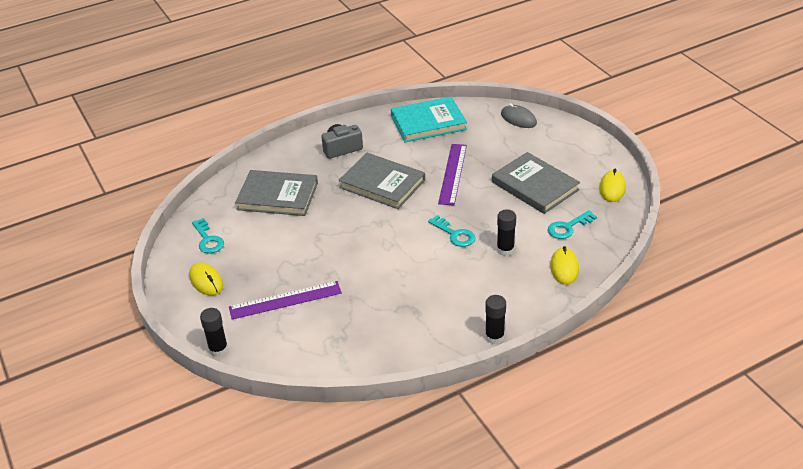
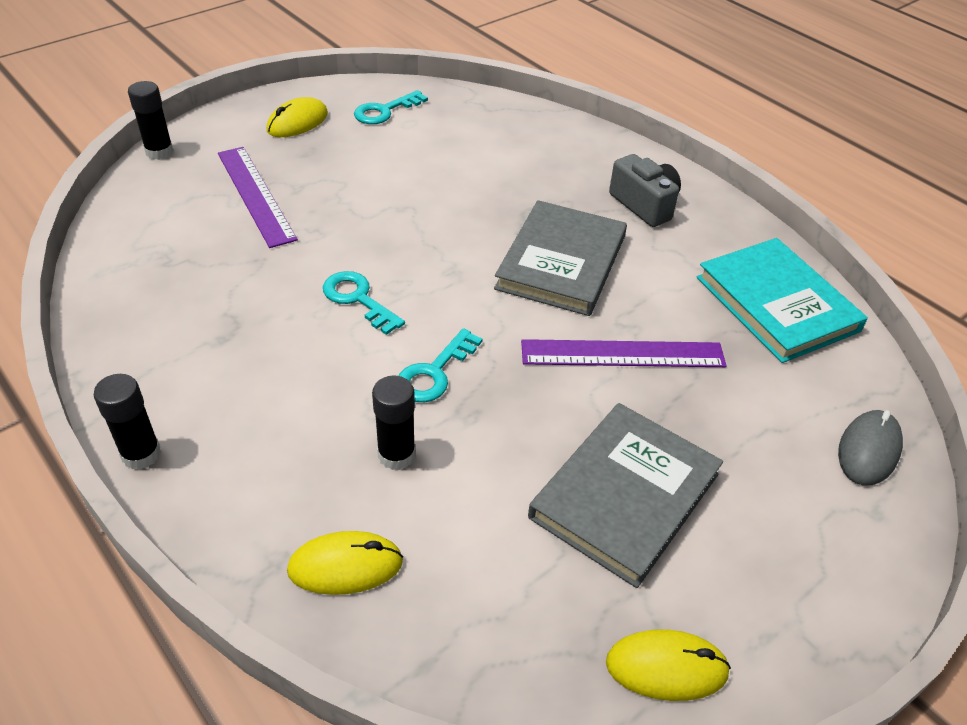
camera: 75 degrees right, 5 degrees up
(277, 196) = (496, 156): grey book -> none
(568, 227) = (488, 569): turquoise key -> turquoise key (358, 299)

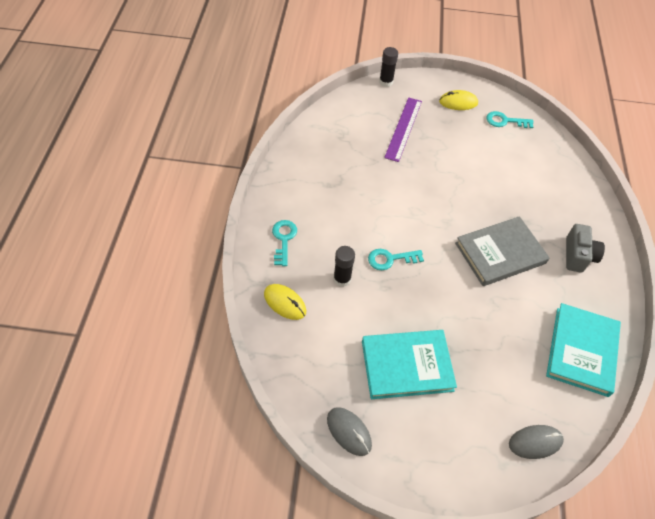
camera: 45 degrees right, 10 degrees up
(141, 454) = (262, 210): black glue stick -> none
(358, 299) = (394, 206): turquoise key -> turquoise key (283, 239)
(622, 354) = (476, 313): purple ruler -> none
(625, 496) = (407, 366): grey book -> turquoise book
(666, 667) = (349, 432): yellow mouse -> grey mouse

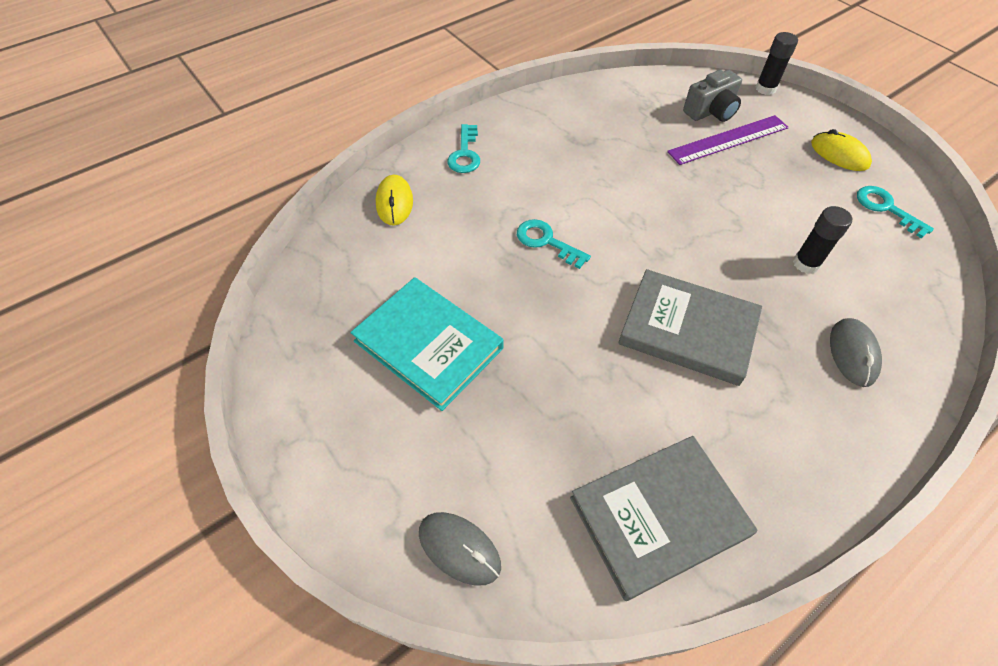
camera: 50 degrees right, 0 degrees up
(283, 239) = (465, 154): turquoise key -> turquoise key turned 135 degrees clockwise
(342, 279) = (473, 222): black glue stick -> black glue stick (806, 263)
(349, 432) = (297, 350): grey mouse -> grey mouse (853, 353)
(578, 256) = (802, 414): grey camera -> grey camera (711, 111)
(581, 351) = (658, 516): turquoise book -> grey book

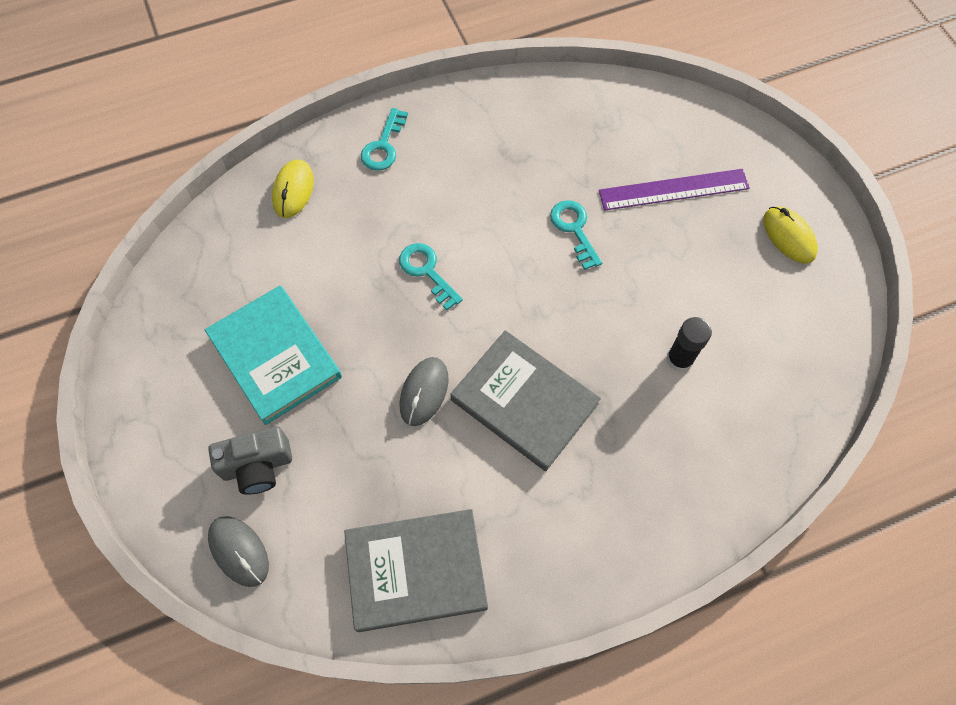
camera: 15 degrees right, 10 degrees up
(711, 111) = (672, 147): grey camera -> grey camera (257, 466)
(765, 88) = (751, 129): black glue stick -> none
(853, 353) = (673, 467): grey mouse -> grey mouse (424, 392)
(886, 208) = (802, 316): turquoise key -> turquoise key (574, 229)

